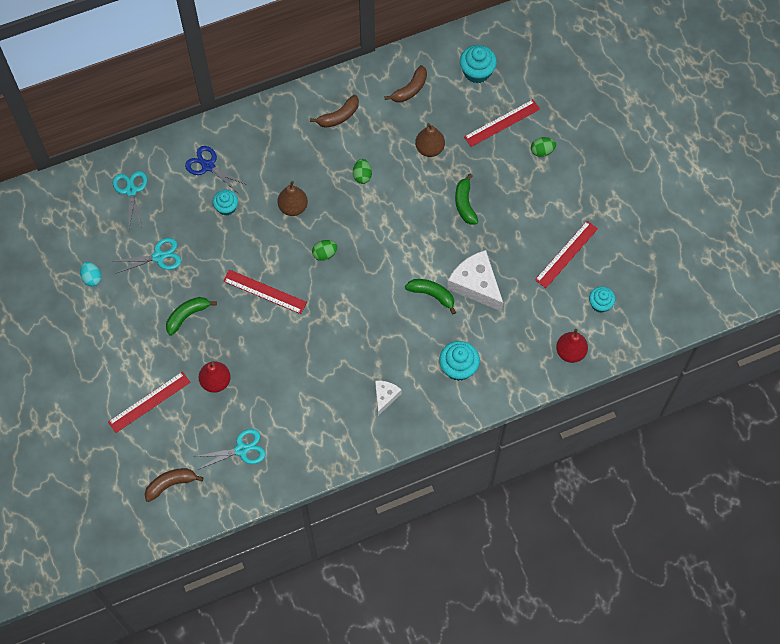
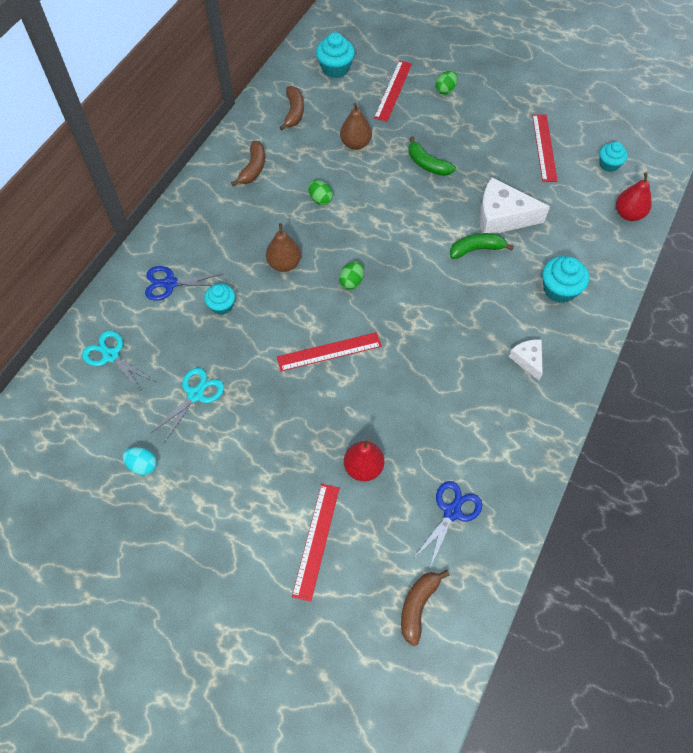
camera: 40 degrees left, 5 degrees down
(187, 316) = (276, 428): green banana -> none
(241, 450) = (452, 512): turquoise scissors -> blue scissors

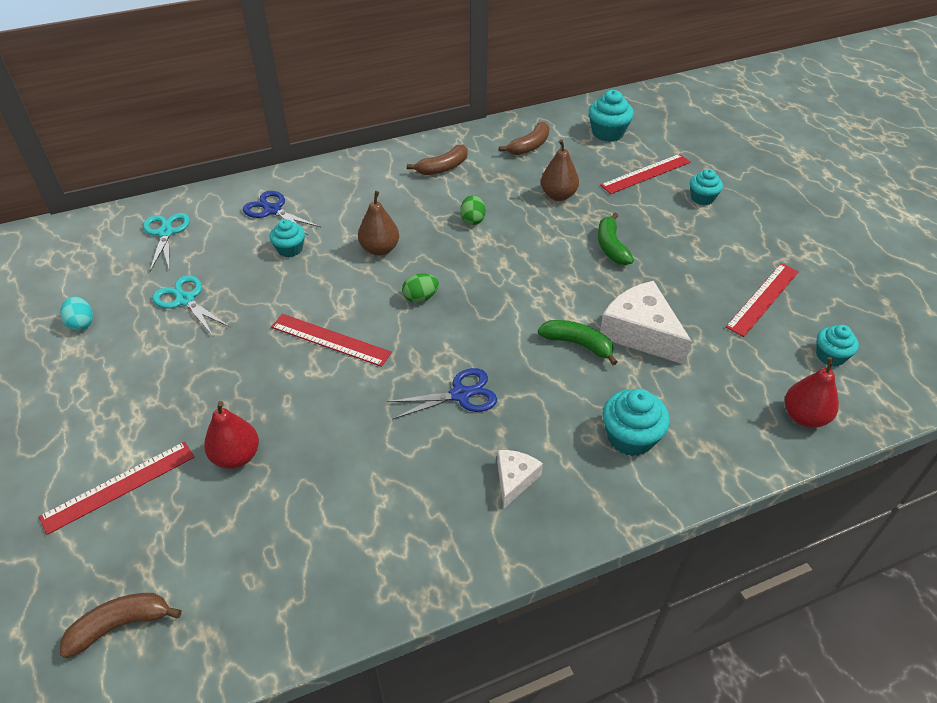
camera: 40 degrees right, 15 degrees down
(195, 394) = (185, 300): turquoise scissors -> turquoise scissors turned 120 degrees counterclockwise
(445, 90) = (702, 198): green egg -> turquoise cupcake
(452, 512) = (262, 564): blue scissors -> blue scissors (460, 394)

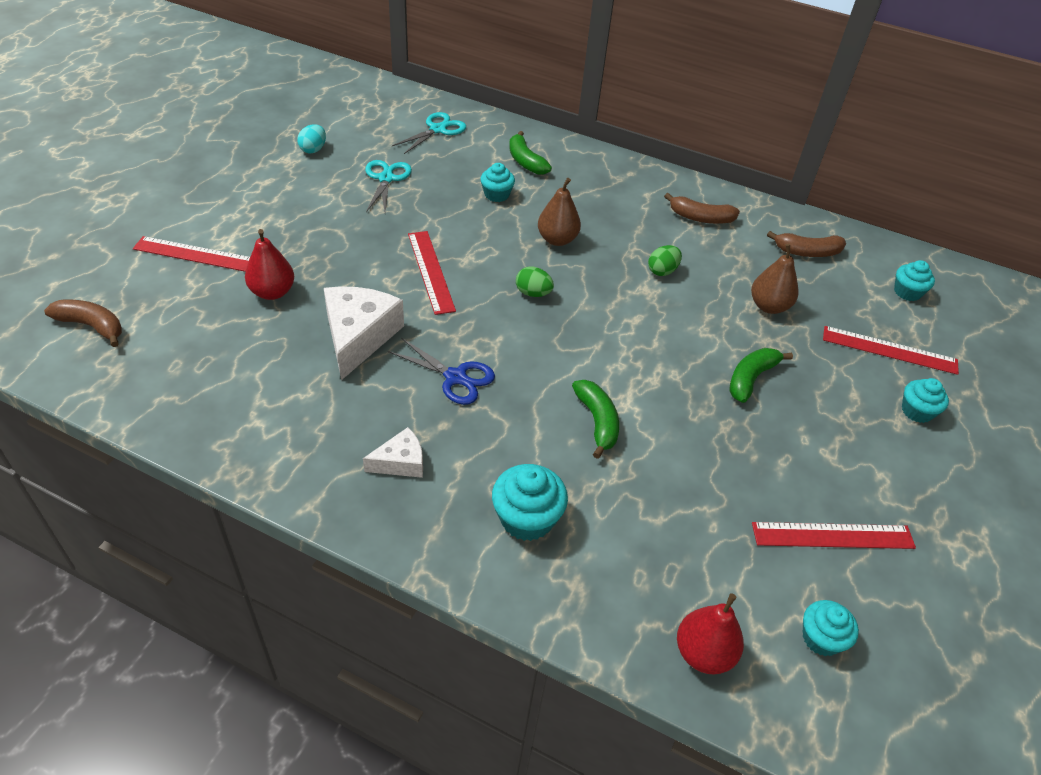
camera: 45 degrees right, 0 degrees up
(272, 210) = (525, 161): blue scissors -> green banana
(607, 133) = (907, 292): turquoise cupcake -> turquoise cupcake, size x0.66
(640, 332) = (665, 459): white cheese -> white cheese (358, 336)

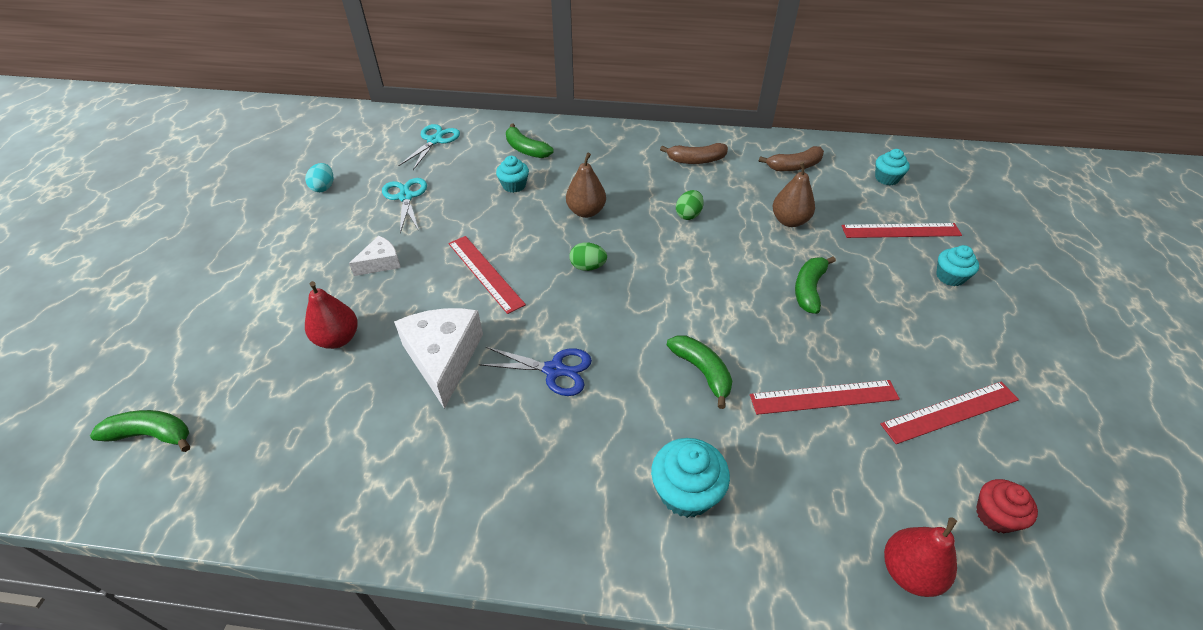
camera: 15 degrees left, 0 degrees up
(92, 326) = (152, 435): brown banana -> green banana
(197, 254) = (243, 323): red ruler -> red ruler (824, 397)
(400, 462) = (540, 476): white cheese -> white cheese (381, 263)
(821, 638) = (995, 516): turquoise cupcake -> red cupcake

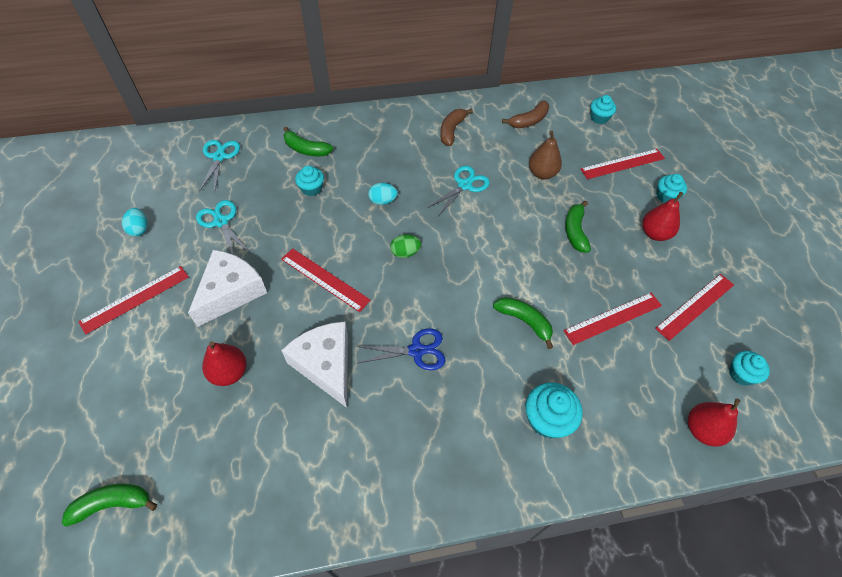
camera: 20 degrees left, 10 degrees up
(285, 247) = (135, 299): none -> red ruler
(381, 263) = (231, 292): white cheese -> white cheese, size x1.85
(586, 212) = (383, 201): brown pear -> turquoise egg
(688, 215) = (465, 185): green egg -> turquoise scissors
(696, 160) = (451, 131): brown banana -> brown banana turned 135 degrees clockwise
(919, 314) = (655, 233): none -> red pear
(995, 516) = (741, 374): red cupcake -> turquoise cupcake

